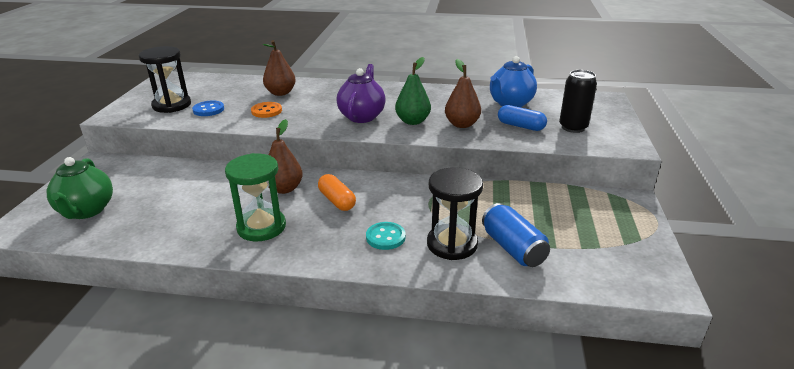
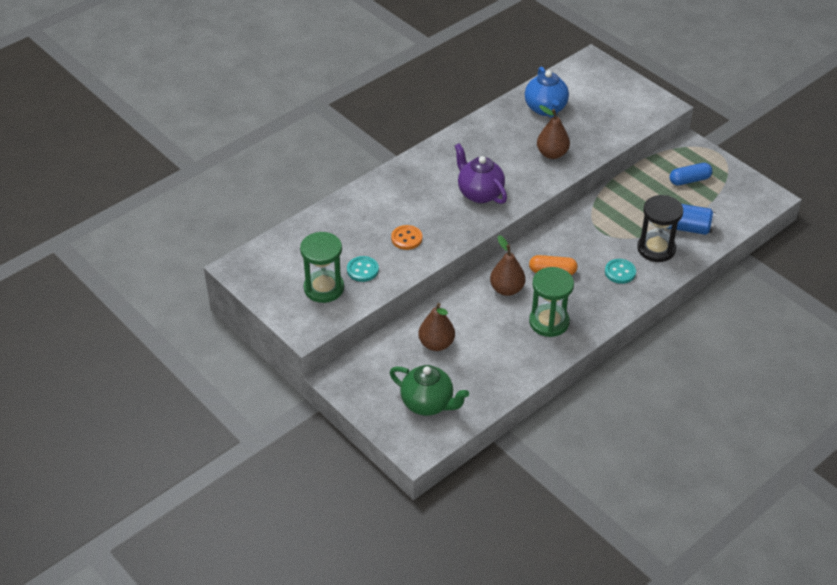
camera: 50 degrees left, 15 degrees up
(172, 105) = (324, 288): black hourglass -> green hourglass
(208, 110) = (362, 270): blue button -> turquoise button
(280, 93) = (374, 214): brown pear -> brown pear (436, 344)
(412, 121) = (519, 173): green pear -> none
(520, 126) = (586, 129): blue capsule -> blue capsule (689, 180)
(573, 127) = (615, 109): black can -> none

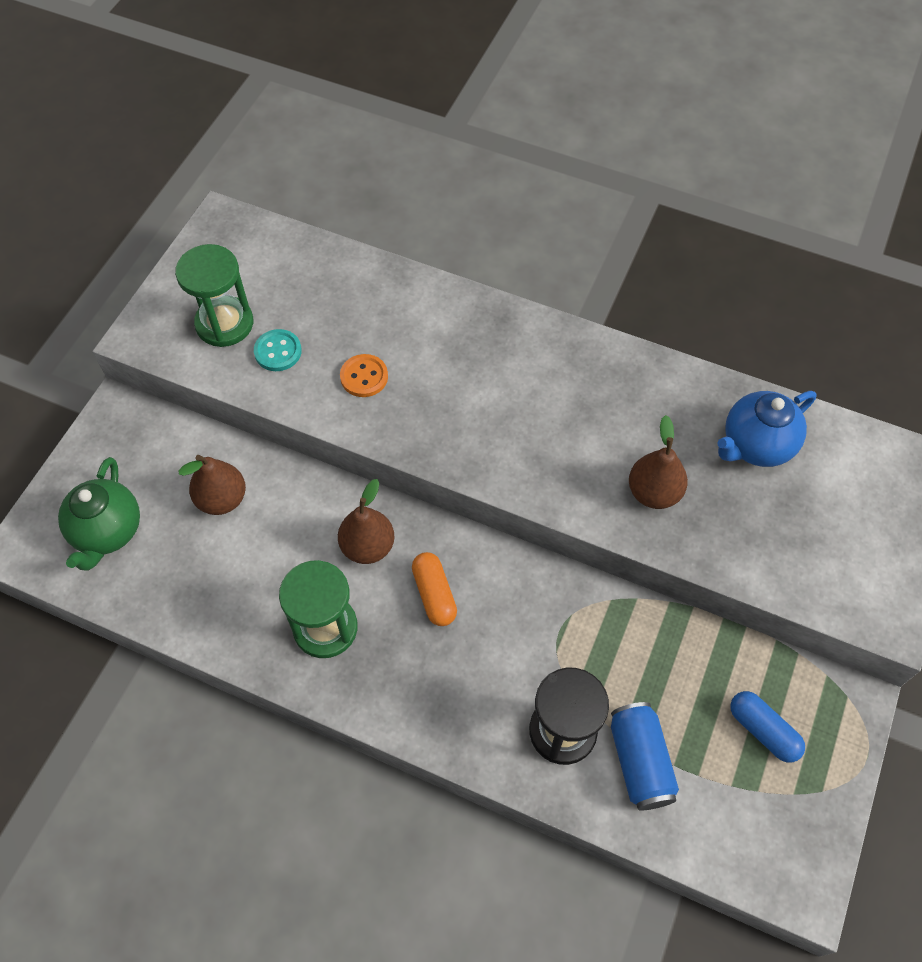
camera: 65 degrees right, 15 degrees up
(479, 193) = (506, 429): purple teapot -> none
(620, 272) = (480, 693): turquoise button -> none

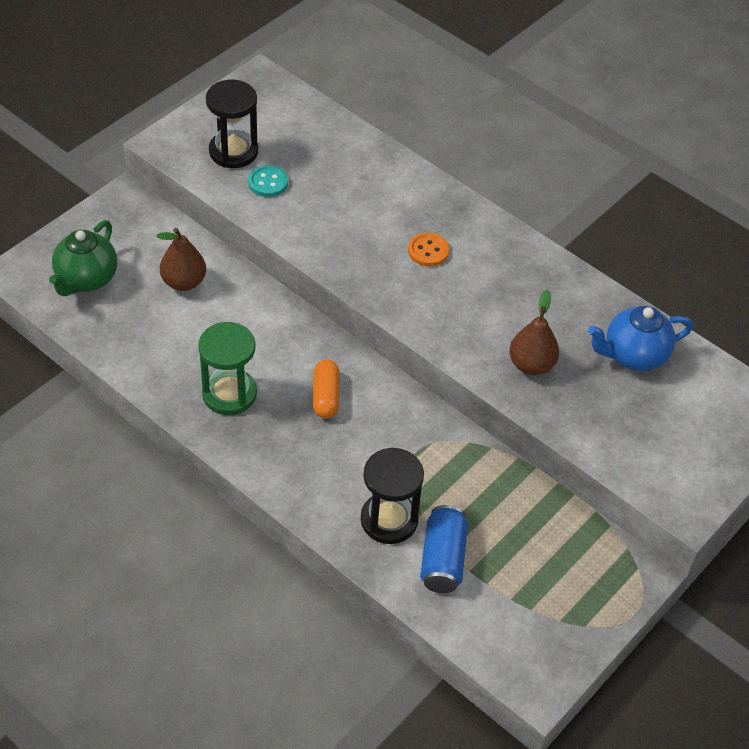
camera: 15 degrees right, 10 degrees down
(224, 323) = (233, 151): green hourglass -> black hourglass
(364, 377) = (329, 219): orange button -> orange button (428, 251)
(368, 546) = (286, 348): brown pear -> none
(763, 730) = (555, 569): blue capsule -> none

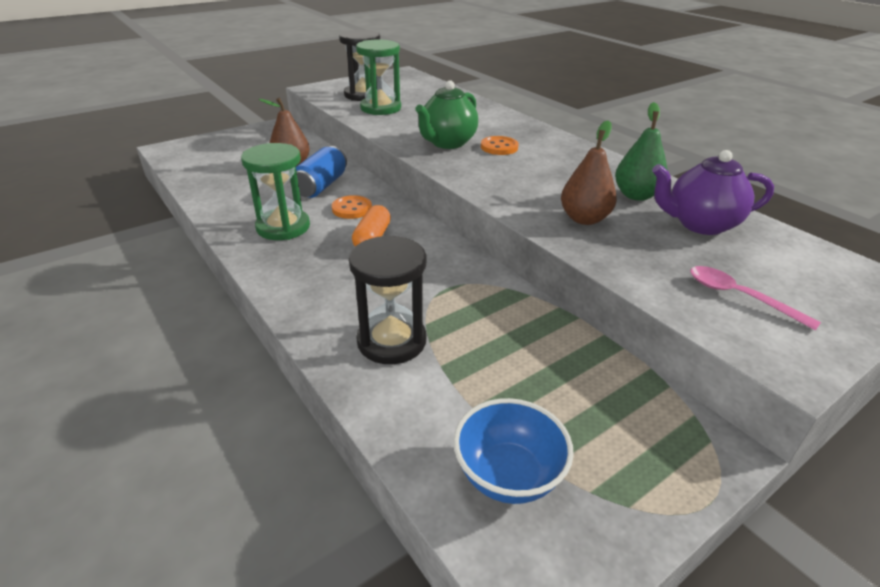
camera: 15 degrees right, 15 degrees down
(86, 280) = (216, 156): green teapot -> green teapot (447, 143)
(268, 182) = (380, 108): turquoise button -> green hourglass
(287, 353) = (352, 209): none -> orange button
(442, 559) = (441, 389): blue can -> blue can (321, 186)
(505, 619) = (508, 475): none -> blue bowl
(576, 319) = (636, 195): none -> green pear
(633, 356) = (700, 224): blue teapot -> purple teapot
(659, 446) = (739, 297): none -> pink spoon

